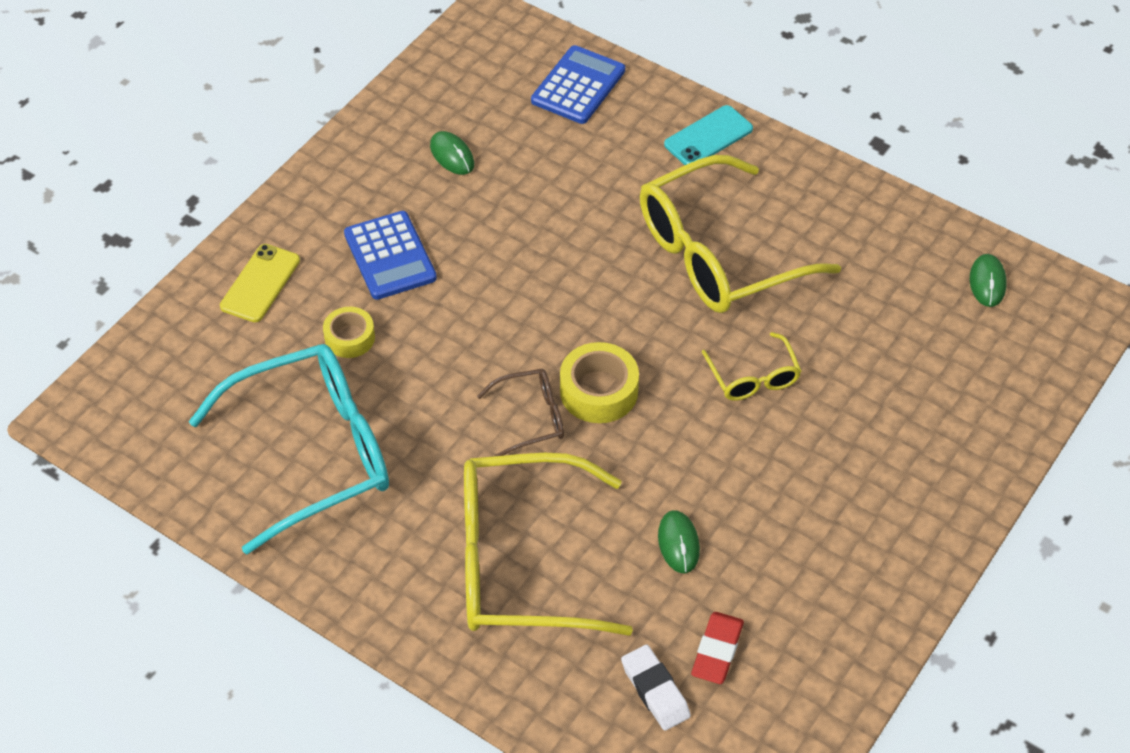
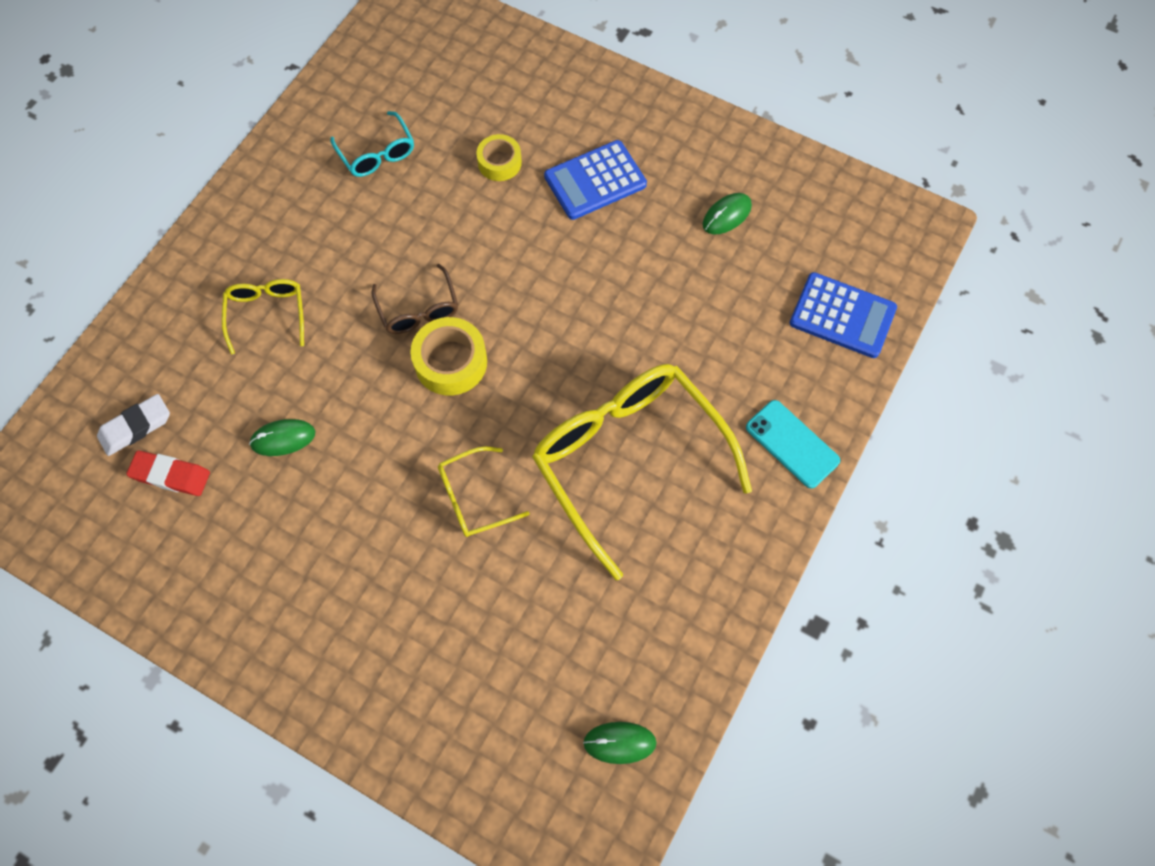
camera: 85 degrees right, 15 degrees up
(260, 283) = (554, 91): yellow phone -> none
(314, 453) = (377, 153): turquoise glasses -> turquoise glasses, size x0.46
(520, 562) = (267, 314): yellow glasses -> yellow glasses, size x0.46

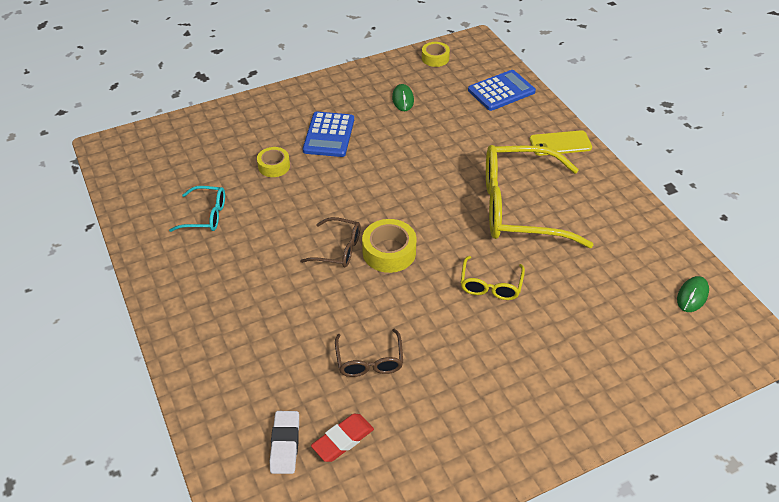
camera: 55 degrees left, 20 degrees down
(267, 314) = (267, 326): yellow glasses -> none
(283, 438) = (369, 361): green mouse -> brown glasses
(792, 444) = (560, 143): turquoise phone -> yellow phone
(843, 200) = (435, 58): none -> yellow tape

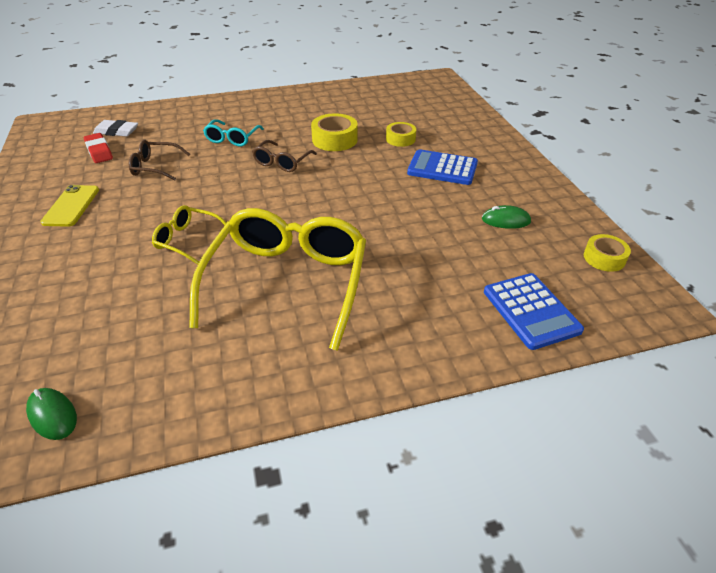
camera: 100 degrees right, 5 degrees down
(206, 215) = (347, 110): turquoise glasses -> turquoise glasses (232, 139)
(389, 252) = (265, 187): yellow tape -> yellow tape (334, 140)
(560, 143) = (401, 350): yellow phone -> yellow phone (71, 206)

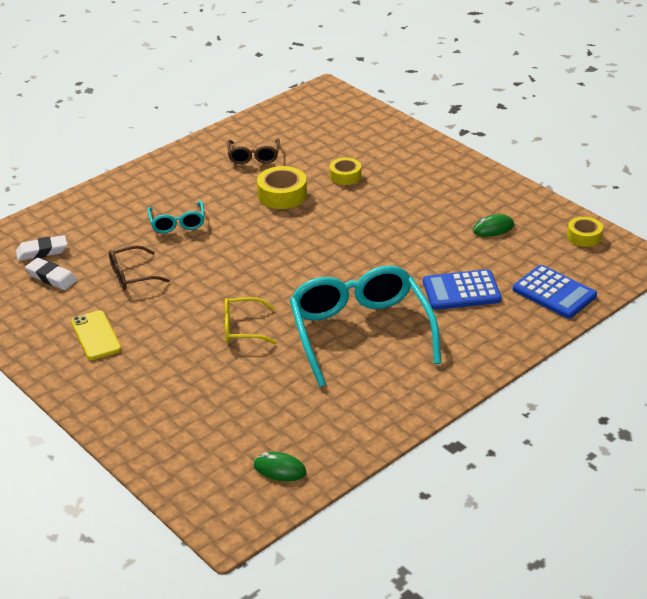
camera: 25 degrees left, 5 degrees down
(99, 151) = (51, 277): red eraser -> white eraser
(282, 162) = (253, 233): brown glasses -> brown glasses (254, 157)
(288, 282) = (360, 332): yellow glasses -> turquoise glasses
(442, 168) = (407, 195): blue calculator -> blue calculator (461, 291)

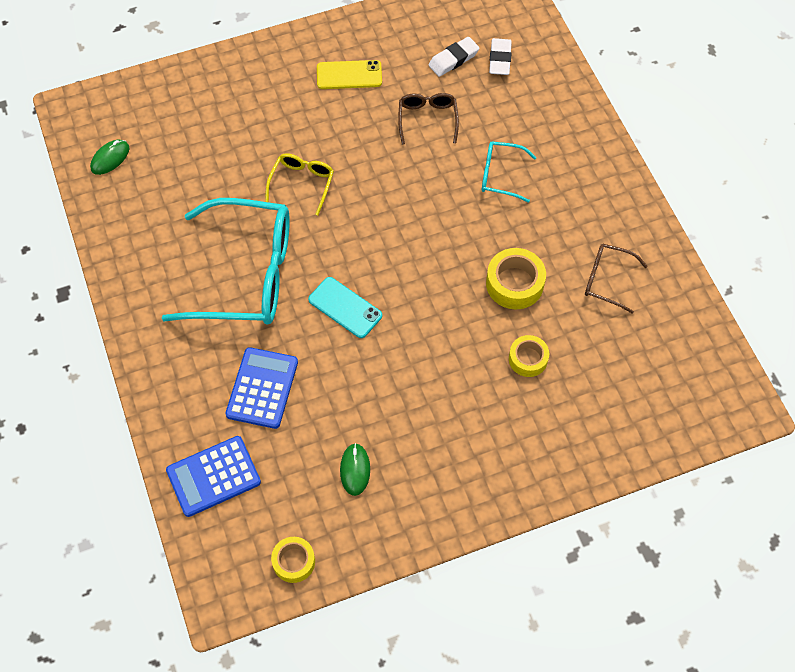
camera: 110 degrees right, 25 degrees up
(357, 269) = (345, 307): none -> turquoise phone

